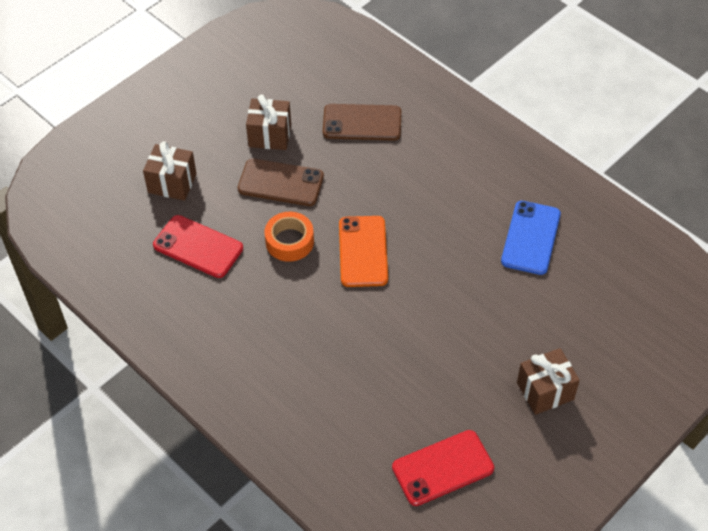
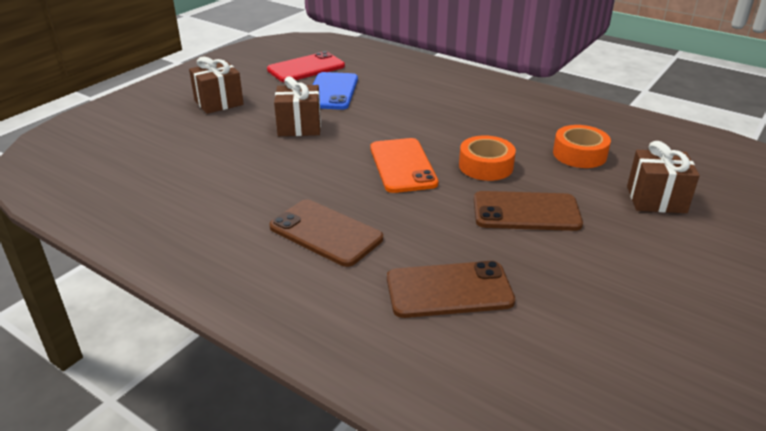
camera: 170 degrees right, 20 degrees down
(198, 247) = (579, 154): red phone -> orange tape
(270, 135) = (574, 260): brown gift -> brown gift (299, 127)
(437, 181) = (325, 233): none -> brown phone
(530, 238) = (210, 192): blue phone -> blue phone (332, 91)

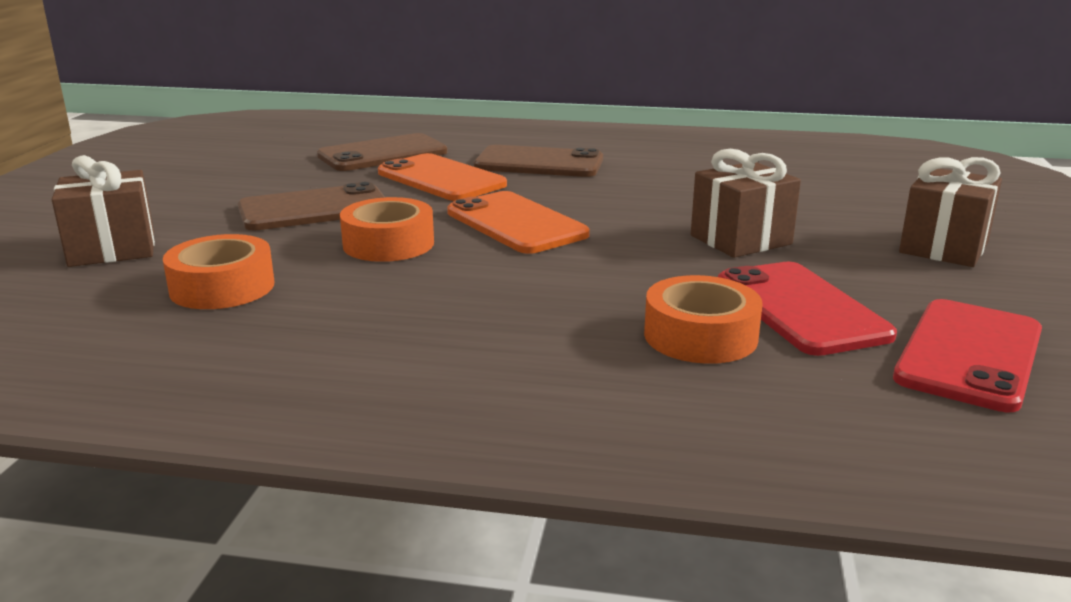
camera: 155 degrees right, 10 degrees down
(332, 91) = (800, 308): blue phone -> red phone
(384, 90) = (700, 336): none -> orange tape
(419, 229) = (441, 179): none -> orange phone

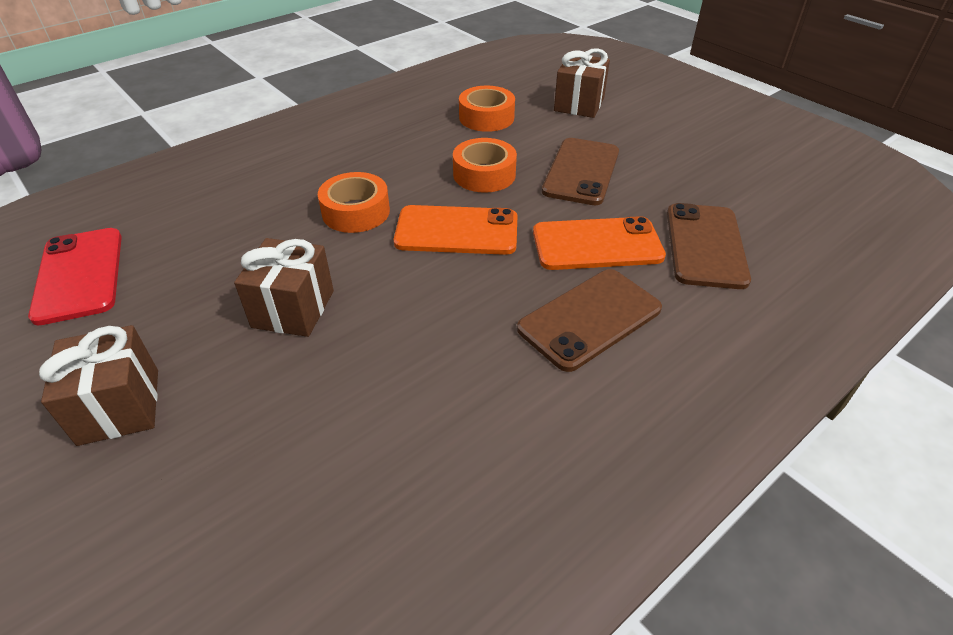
camera: 130 degrees right, 20 degrees up
(700, 336) = (238, 209): orange tape -> orange tape (356, 212)
(800, 308) = (198, 258): red phone -> none

